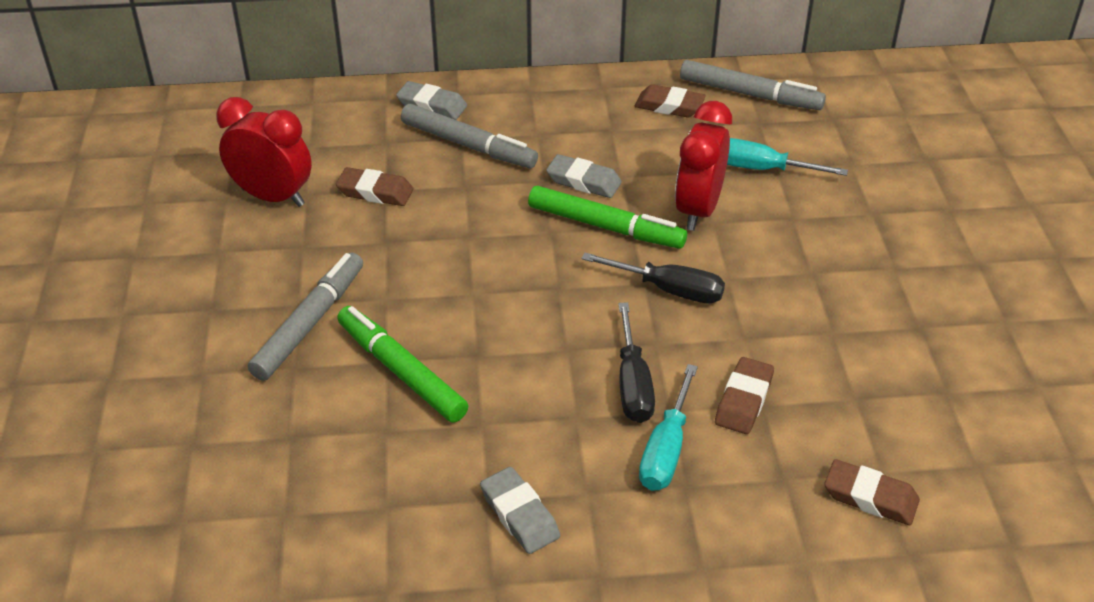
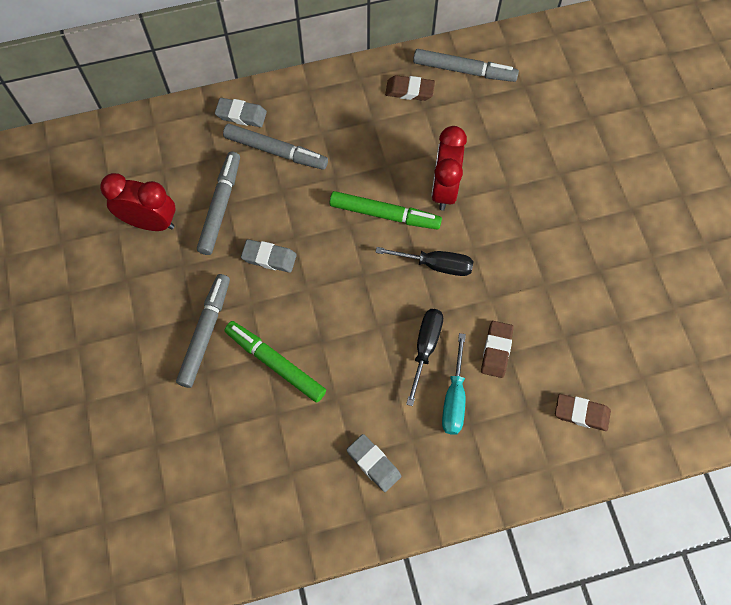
camera: 10 degrees left, 25 degrees up
(375, 192) = (220, 206): brown eraser -> grey marker
(583, 181) = (362, 174): grey eraser -> grey eraser (269, 258)
(633, 383) = (425, 348): black screwdriver -> black screwdriver turned 150 degrees counterclockwise
(762, 169) = (481, 143): turquoise screwdriver -> none

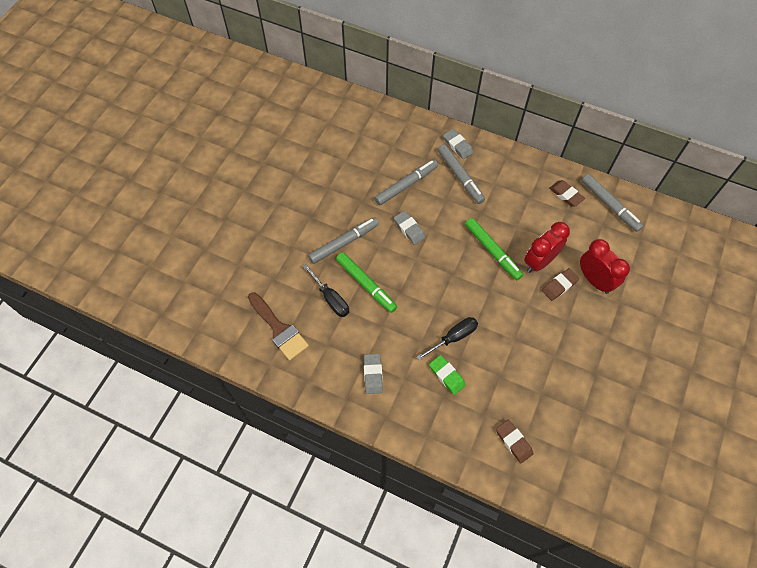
camera: 40 degrees right, 5 degrees down
(150, 222) = (363, 168): red clock -> red clock (594, 280)
(217, 500) = (279, 329): none -> brown brush
(275, 363) = (366, 284): green marker -> green marker turned 150 degrees clockwise
(435, 265) = (498, 298): black screwdriver -> black screwdriver (330, 298)
(454, 398) = (447, 376): turquoise screwdriver -> green eraser
(496, 350) = (493, 369): brown eraser -> brown eraser (559, 286)

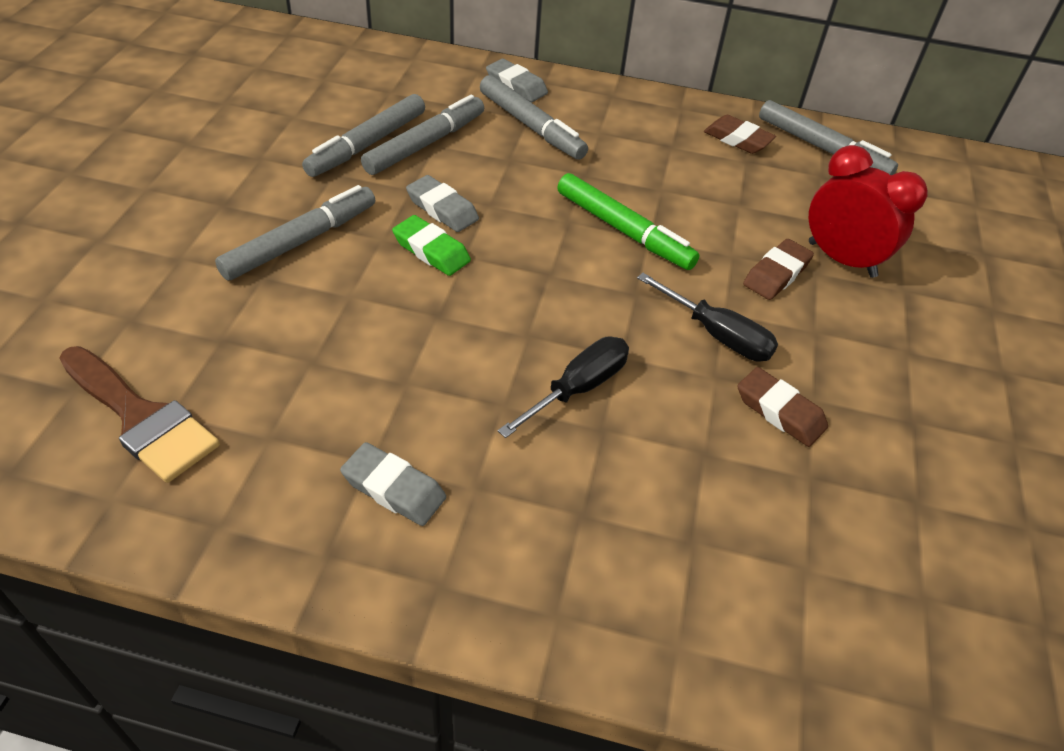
camera: 15 degrees left, 15 degrees down
(330, 298) = (274, 343): black screwdriver -> black screwdriver (716, 334)
(366, 284) = (358, 309): green marker -> none
(373, 374) = (394, 489): grey eraser -> grey eraser turned 45 degrees counterclockwise
(378, 183) = (367, 144): none -> grey marker
(447, 376) = (579, 468): green eraser -> green eraser (431, 250)
(513, 442) = (782, 595): brown eraser -> brown eraser (779, 411)
(539, 262) = (723, 239): red clock -> none

